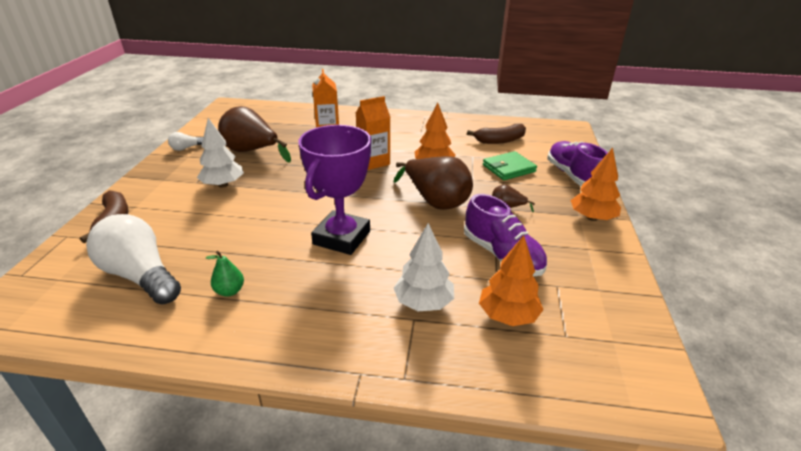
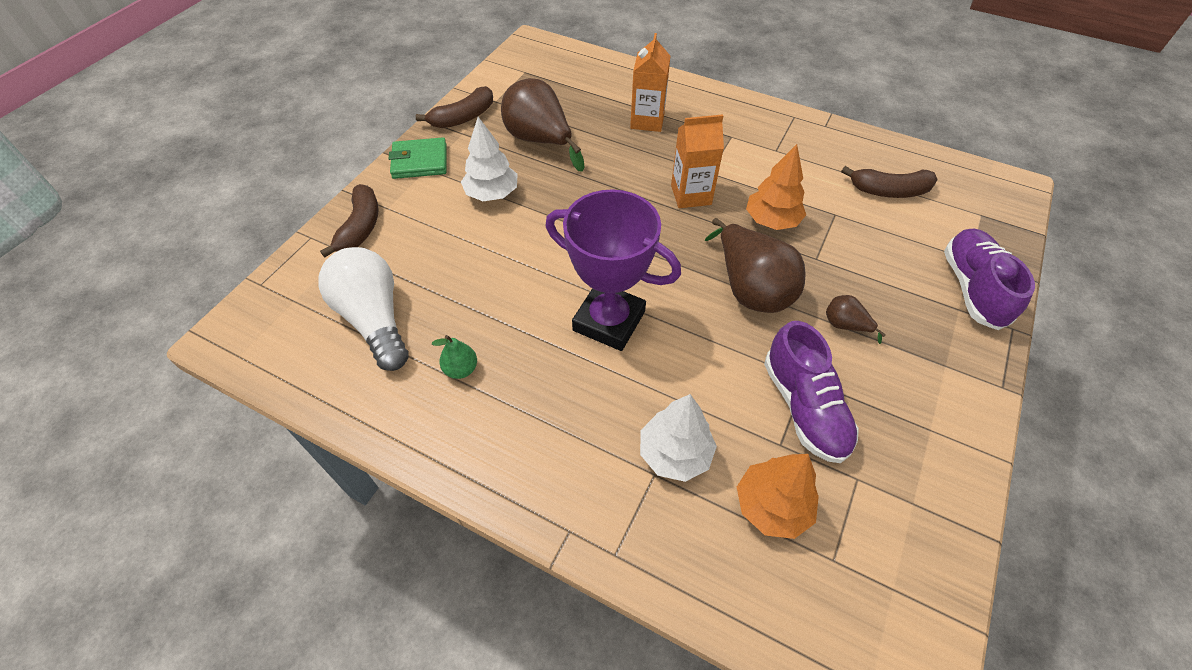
camera: 20 degrees right, 20 degrees up
(186, 148) = (463, 117): white light bulb -> brown banana
(341, 238) = (609, 321): purple trophy -> purple trophy turned 75 degrees clockwise
(508, 168) = (879, 250): green wallet -> green wallet (420, 161)
(592, 218) = (964, 376): orange tree -> none

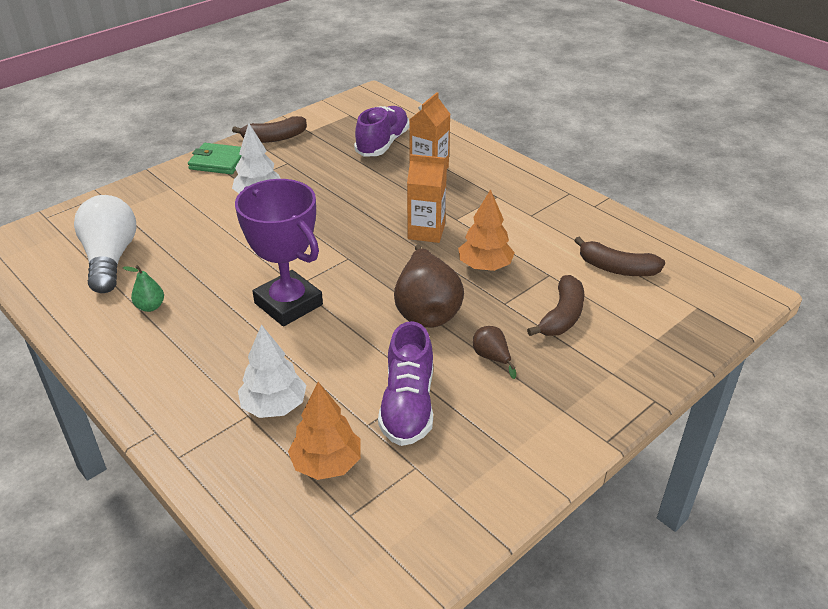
camera: 20 degrees right, 15 degrees down
(360, 227) = (142, 196): brown banana -> brown banana (562, 316)
(540, 141) = (325, 167): brown pear -> none
(972, 288) = (639, 361): purple shoe -> purple shoe (382, 144)

